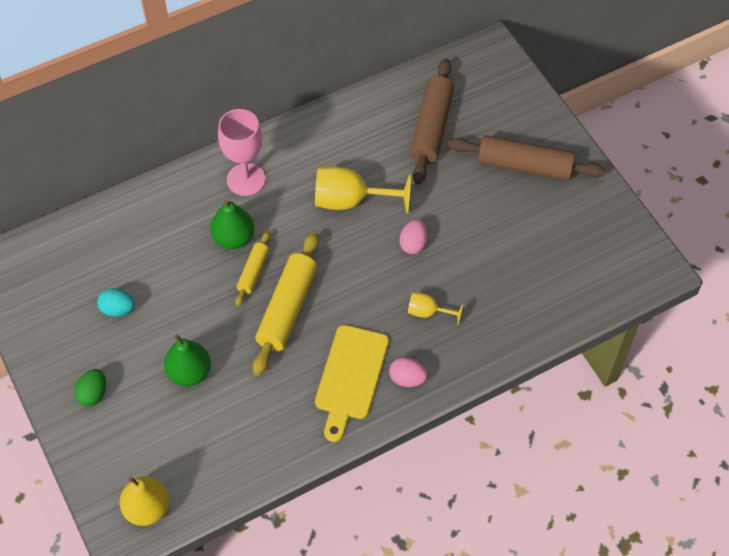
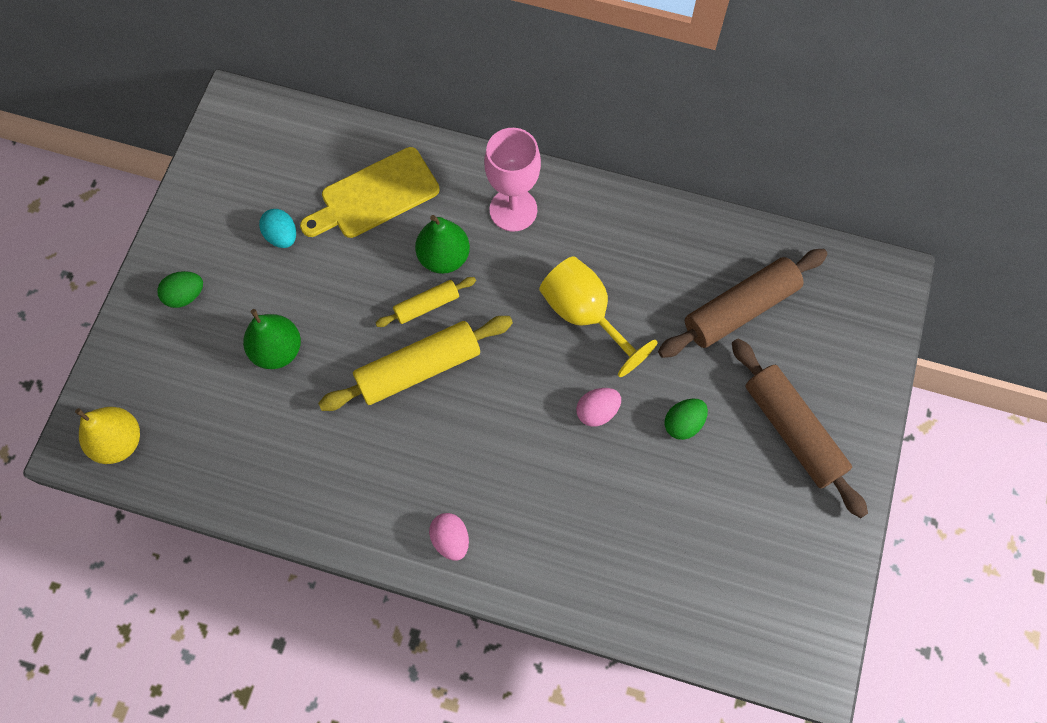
camera: 45 degrees right, 10 degrees up
(350, 377) = (403, 488): yellow cutting board -> yellow cutting board (374, 195)
(428, 312) = (539, 493): yellow goblet -> none
(465, 210) = (683, 423): none -> green egg

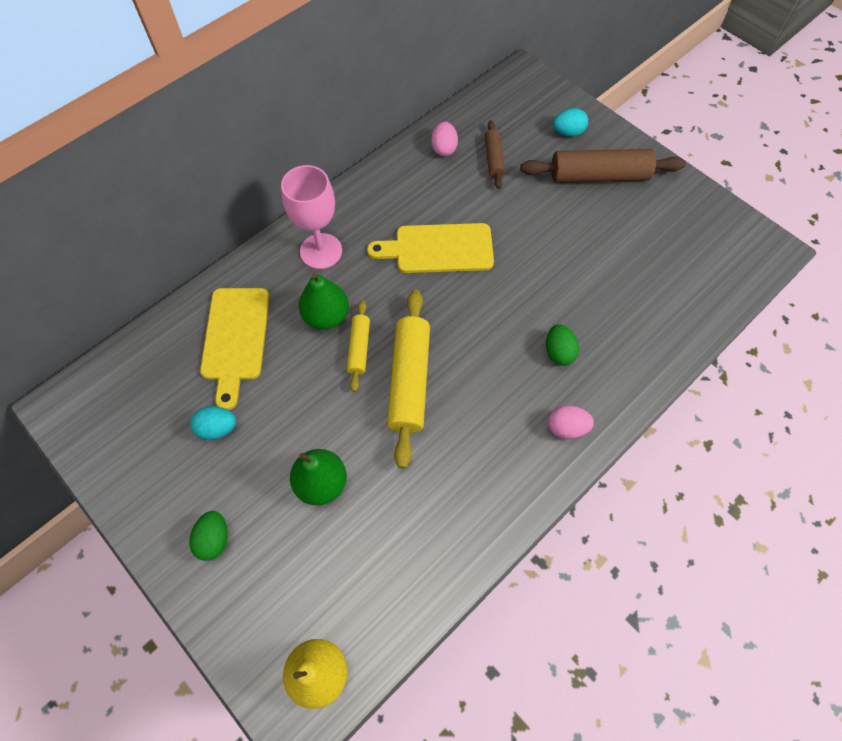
camera: 60 degrees left, 5 degrees down
(585, 315) = (438, 249): yellow goblet -> yellow cutting board
(597, 411) = (518, 279): pink egg -> pink egg (444, 149)
(683, 423) = (558, 232): green egg -> green egg (558, 352)
(740, 309) = (493, 159): brown rolling pin -> brown rolling pin, size x0.54
(835, 368) = (568, 132): none -> turquoise egg

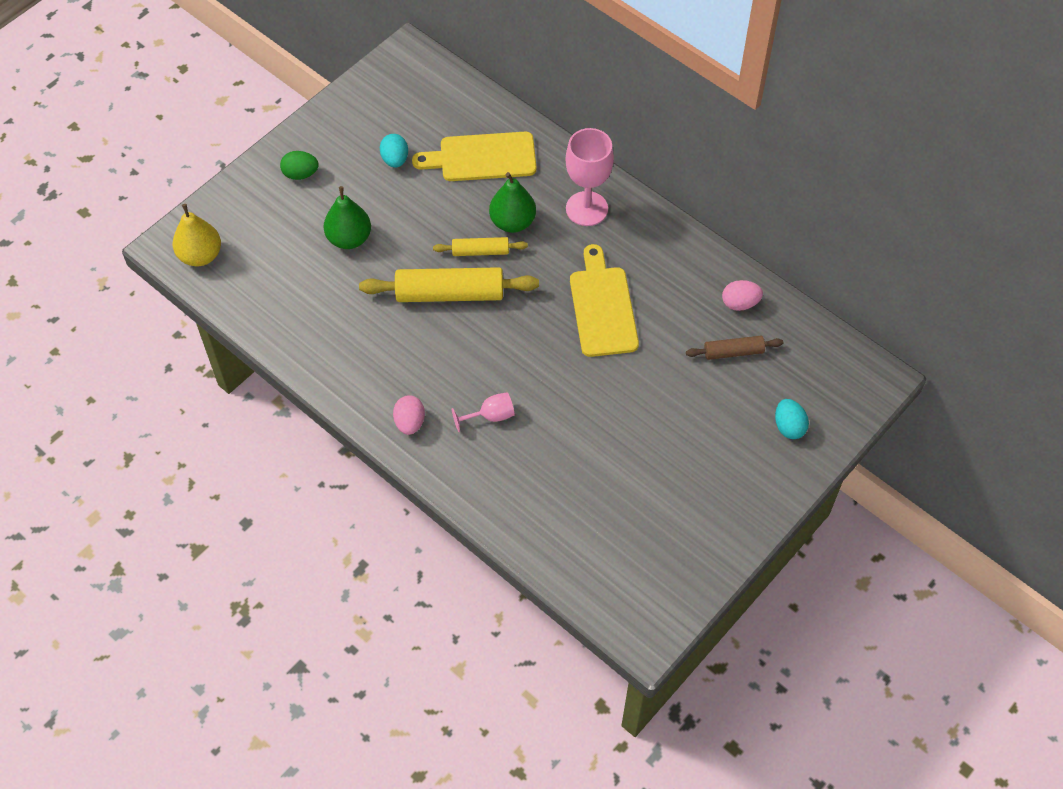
camera: 85 degrees right, 5 degrees down
(558, 352) = (490, 416): green egg -> pink goblet
(599, 176) = (726, 458): brown rolling pin -> none

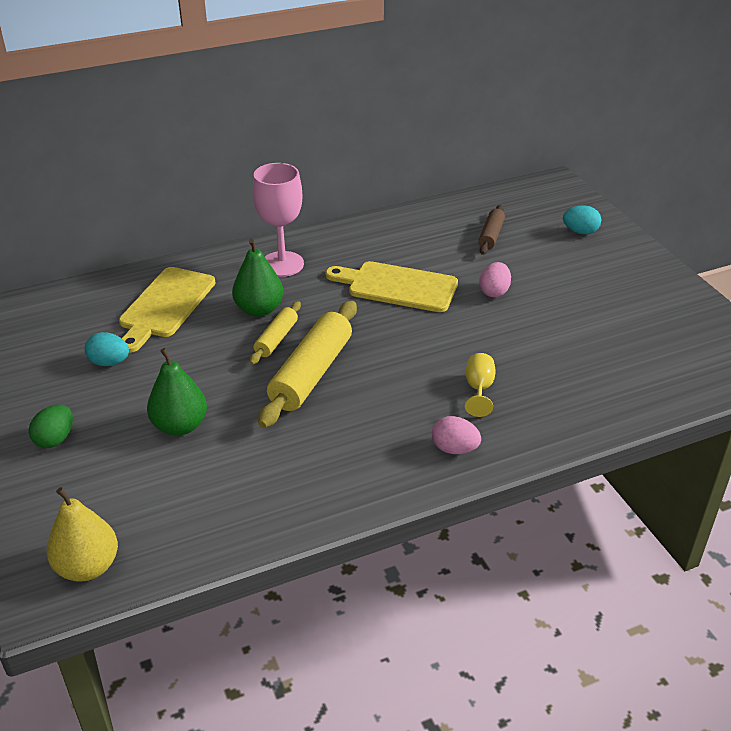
camera: 65 degrees left, 20 degrees down
(490, 416) = (479, 389): pink goblet -> yellow goblet
(740, 303) = (444, 219): pink egg -> pink egg (494, 292)

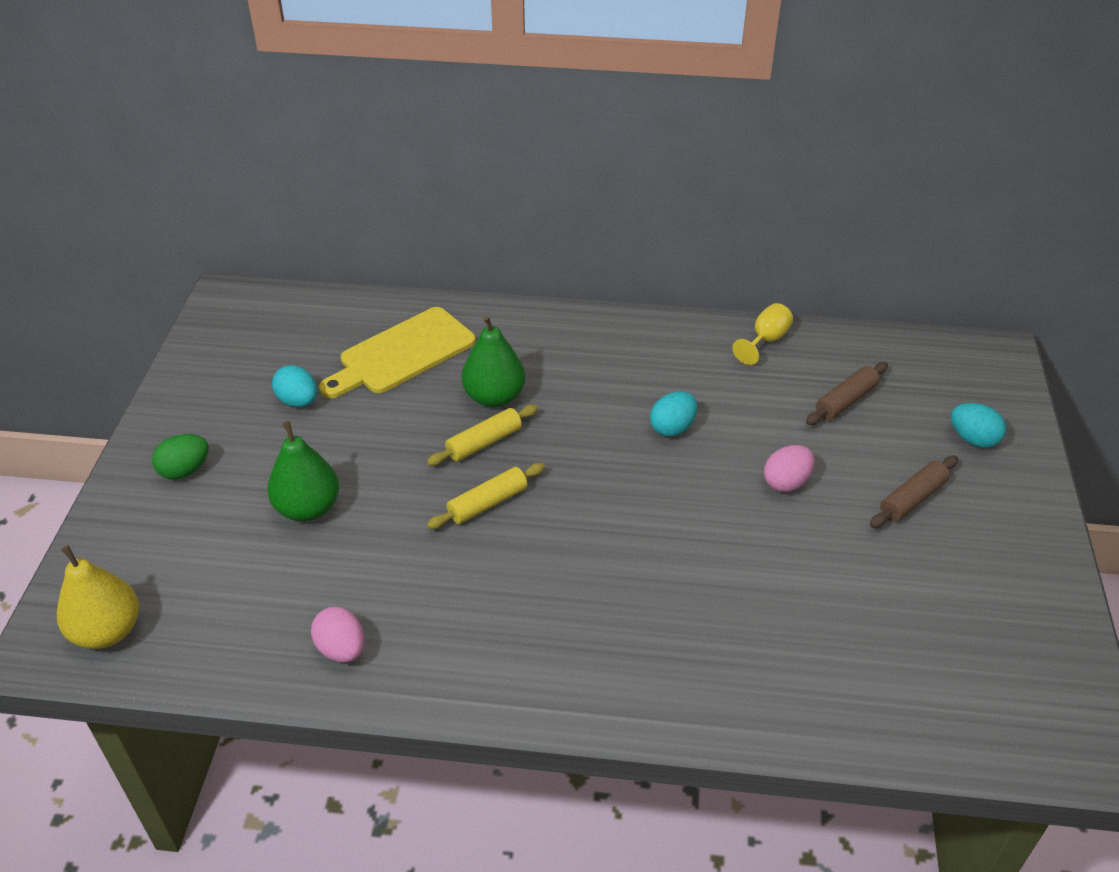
camera: 30 degrees right, 5 degrees up
(282, 264) = (563, 347): pink goblet -> none
(311, 374) = (488, 503): yellow rolling pin -> yellow rolling pin, size x0.54
(397, 286) = (672, 428): yellow cutting board -> turquoise egg
(454, 449) = (570, 675): pink egg -> pink egg (341, 649)
(479, 389) = (661, 609): yellow goblet -> yellow goblet (765, 340)
(573, 275) = (912, 499): none -> brown rolling pin

